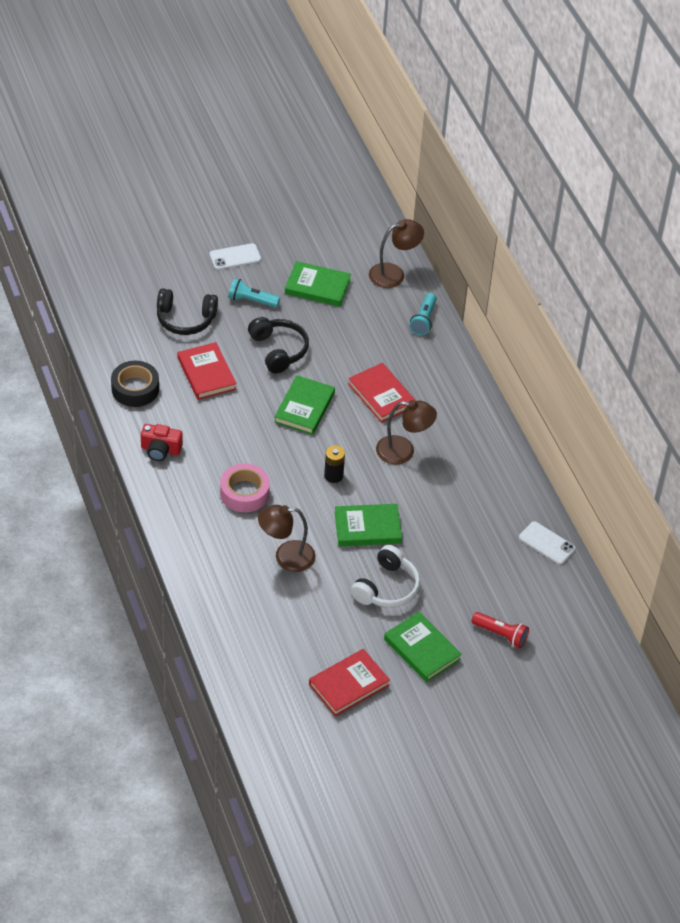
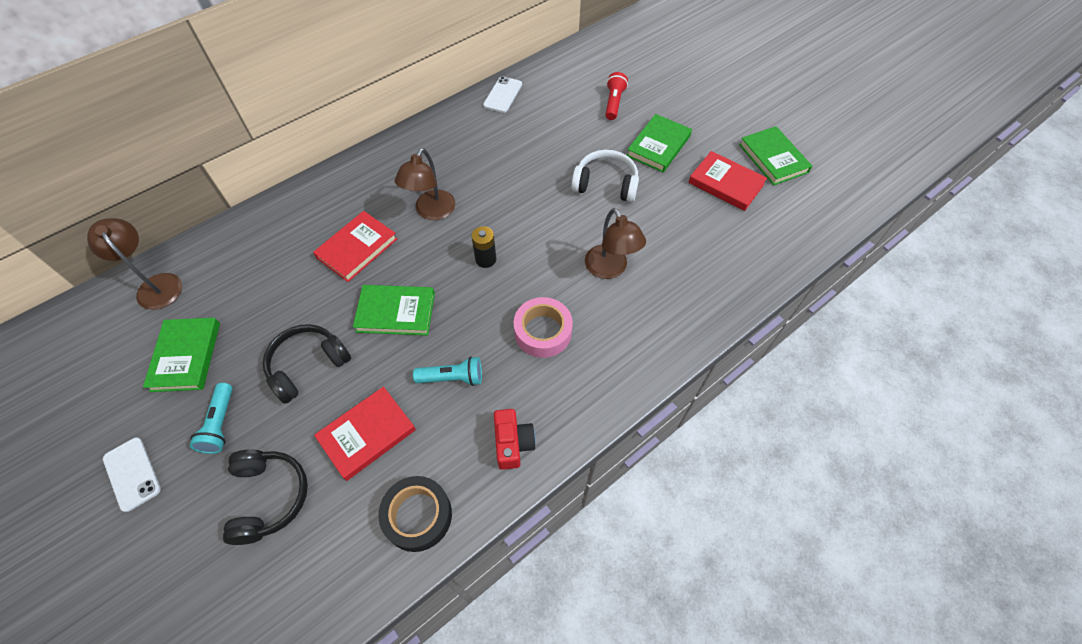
camera: 105 degrees left, 10 degrees up
(367, 528) = (542, 215): green book -> green book (773, 158)
(403, 451) = (431, 212): brown lamp -> brown lamp turned 150 degrees counterclockwise
(424, 320) = (232, 240): turquoise flashlight -> turquoise flashlight (452, 378)

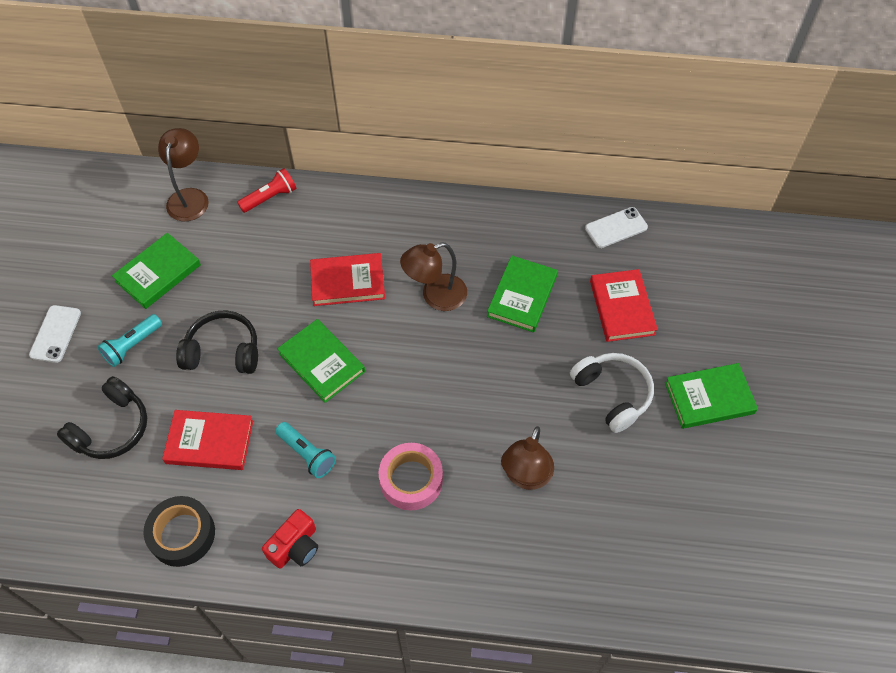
camera: 45 degrees right, 0 degrees up
(485, 259) = (433, 377): black battery -> none
(613, 103) = (716, 318): red flashlight -> red flashlight (270, 197)
(726, 183) = (732, 492): red book -> red book (622, 307)
(773, 158) = (816, 509): green book -> green book (522, 296)

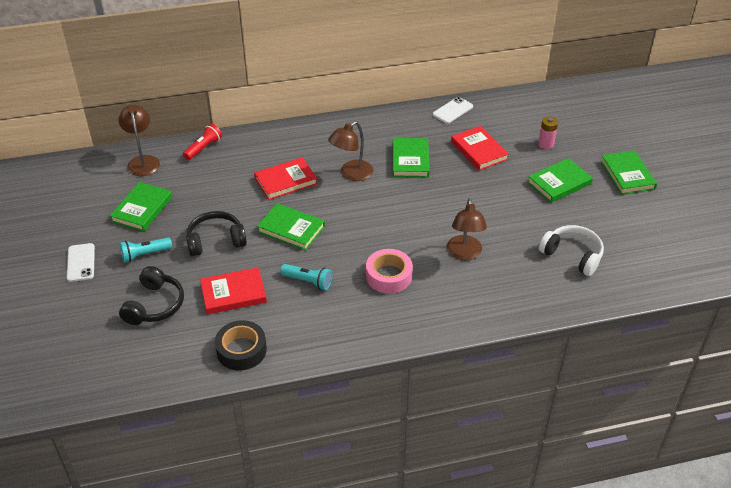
camera: 20 degrees left, 15 degrees down
(132, 346) = (145, 254): turquoise flashlight -> turquoise flashlight turned 45 degrees clockwise
(295, 546) = (327, 334): red camera -> none
(612, 394) = (497, 196): white headphones -> white headphones (572, 255)
(720, 324) = (546, 144): none -> pink battery
(814, 414) = (627, 175): none -> green book

